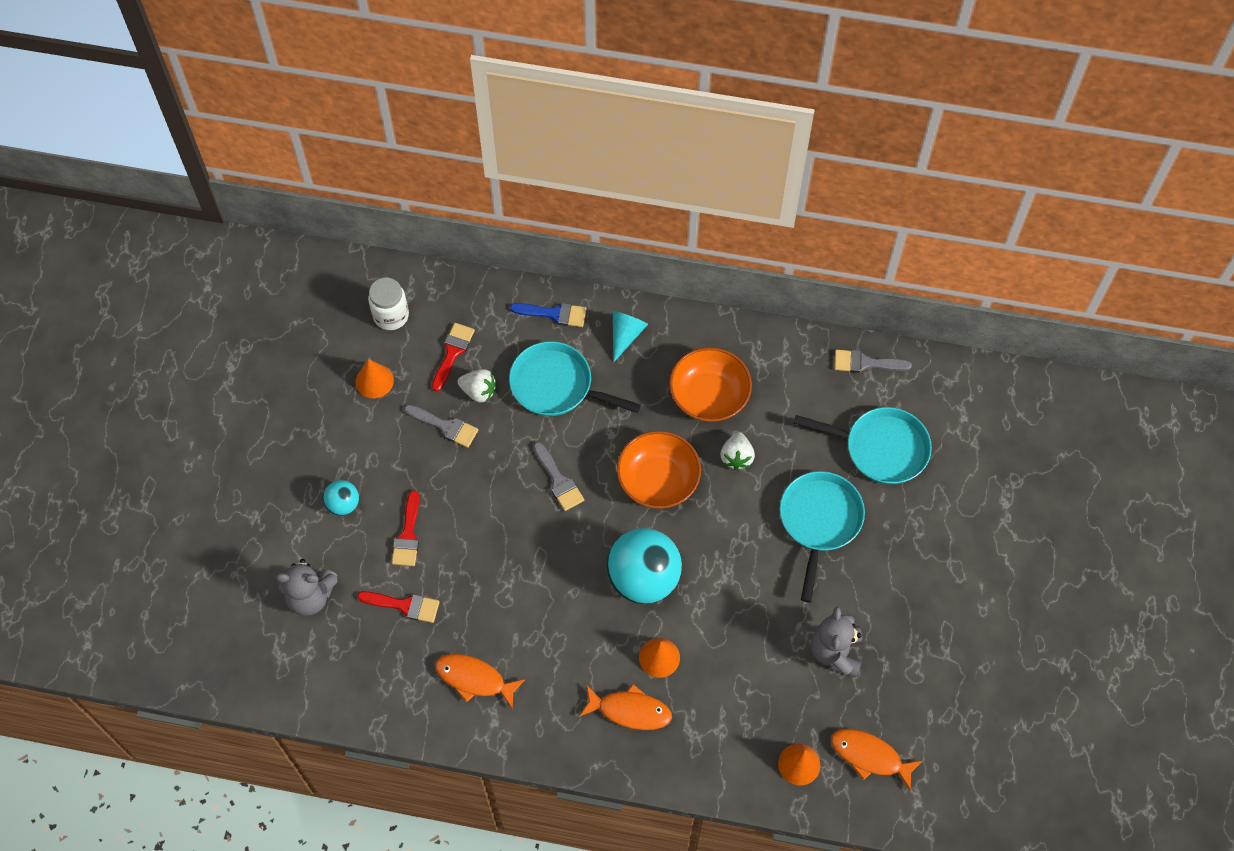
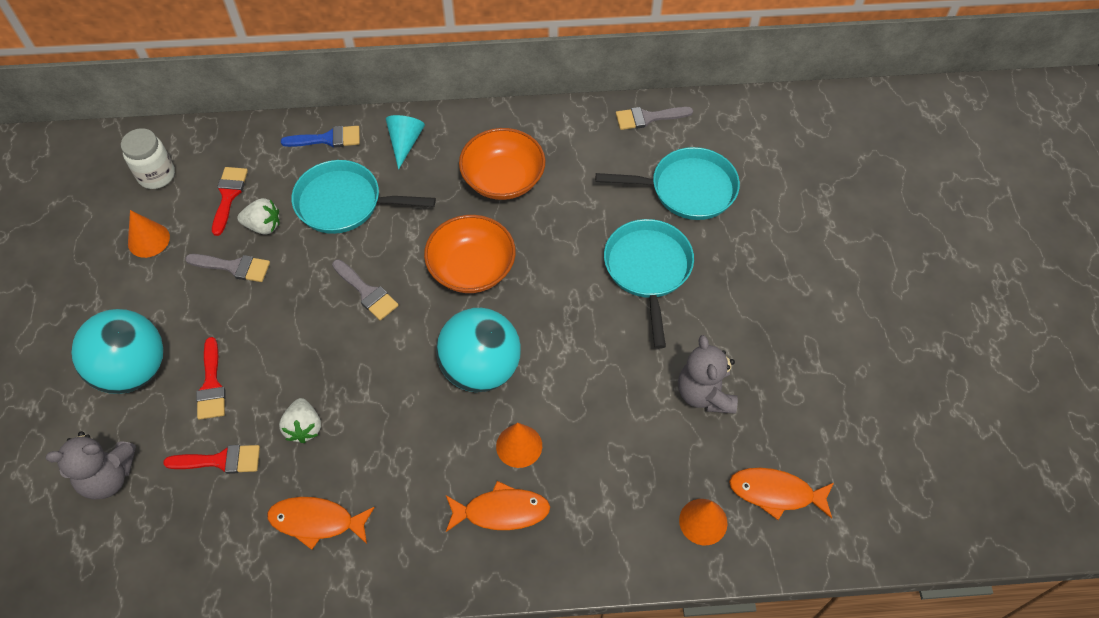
camera: 15 degrees left, 5 degrees down
(343, 504) = (133, 370): turquoise ball -> turquoise ball, size x2.07
(736, 457) = (546, 229): white strawberry -> white strawberry (304, 427)

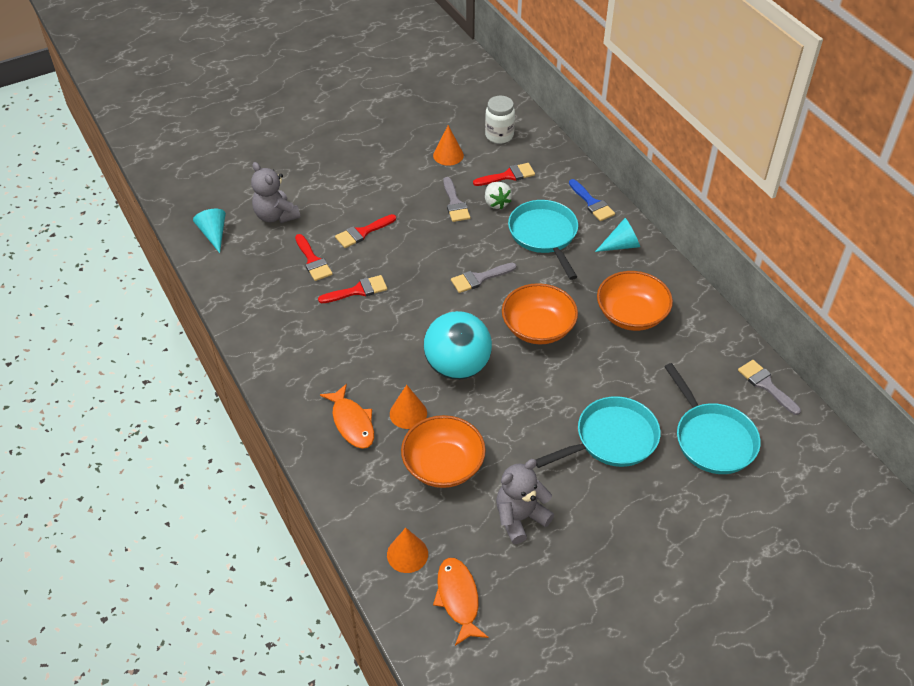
camera: 65 degrees right, 10 degrees down
(85, 570) = (213, 234): none -> turquoise cone
(133, 370) = (352, 192): turquoise ball -> none
(304, 427) = (358, 290): white strawberry -> red brush
(316, 521) = (295, 326): orange fish -> none
(367, 292) = (479, 278): grey brush -> grey brush turned 45 degrees clockwise
(606, 438) = (443, 465): none -> orange bowl

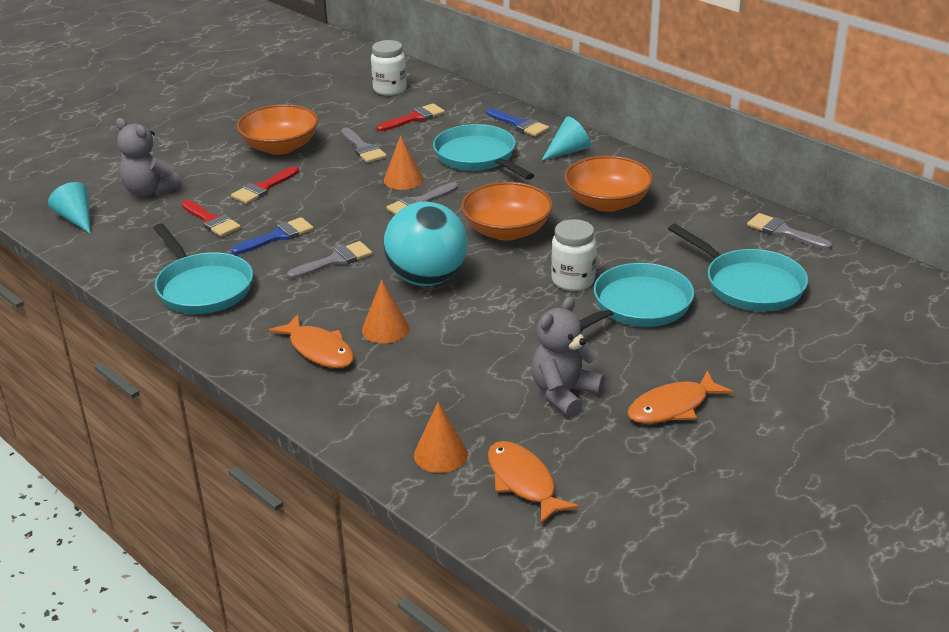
camera: 15 degrees left, 15 degrees down
(286, 333) = (202, 287): none -> turquoise pan
(358, 290) = (277, 236): red brush -> blue brush
(393, 329) = (335, 261): none -> grey brush
(443, 465) = (449, 366): orange bowl -> orange bowl (280, 147)
(448, 155) = (338, 112): orange cone -> orange cone (403, 180)
(496, 203) = (411, 141): white strawberry -> none
(571, 397) = (573, 280): none -> white jar
(598, 554) = (672, 407): none -> orange fish

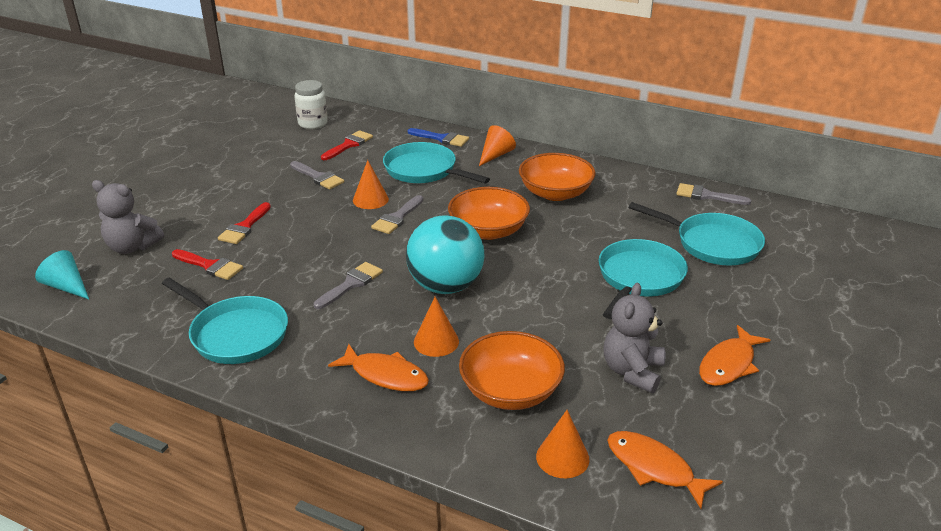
camera: 20 degrees left, 0 degrees up
(277, 236) = (283, 270): blue brush -> none
(280, 147) = (240, 186): orange bowl -> orange bowl (510, 391)
(568, 151) = (495, 155): turquoise cone -> orange cone
(573, 280) = (571, 265): white jar -> none

